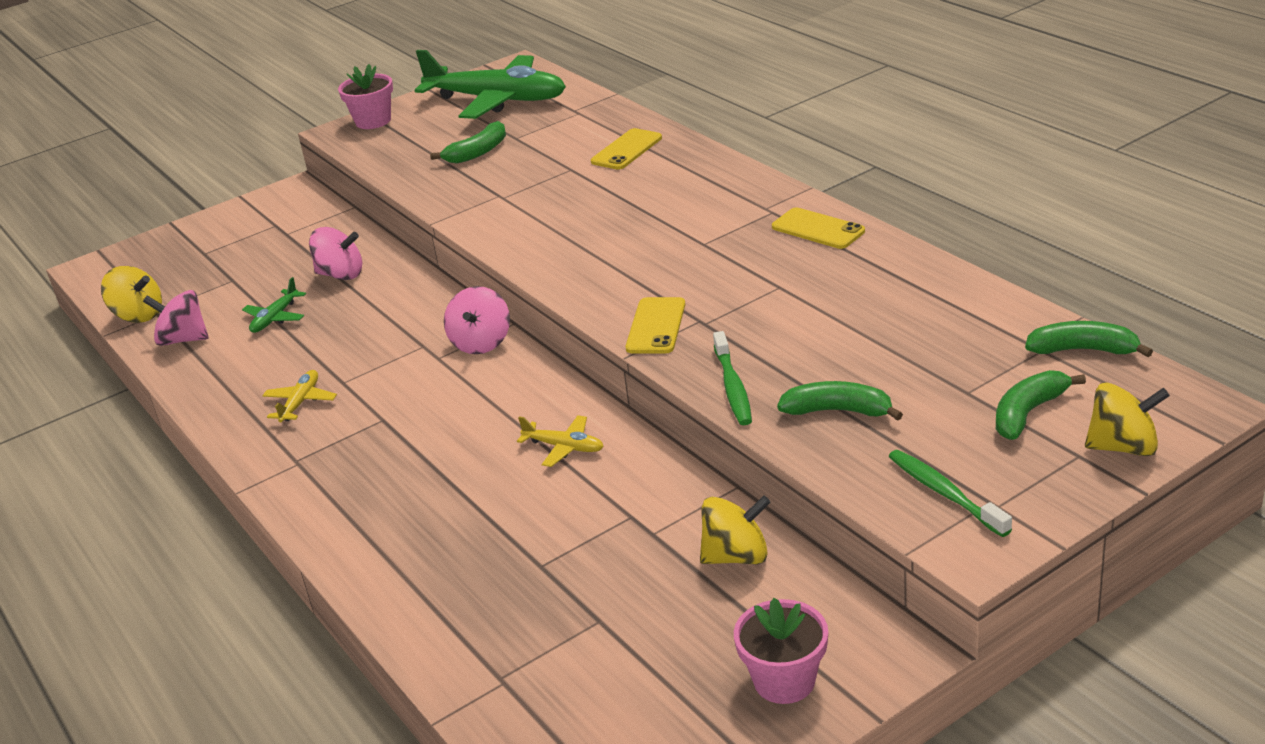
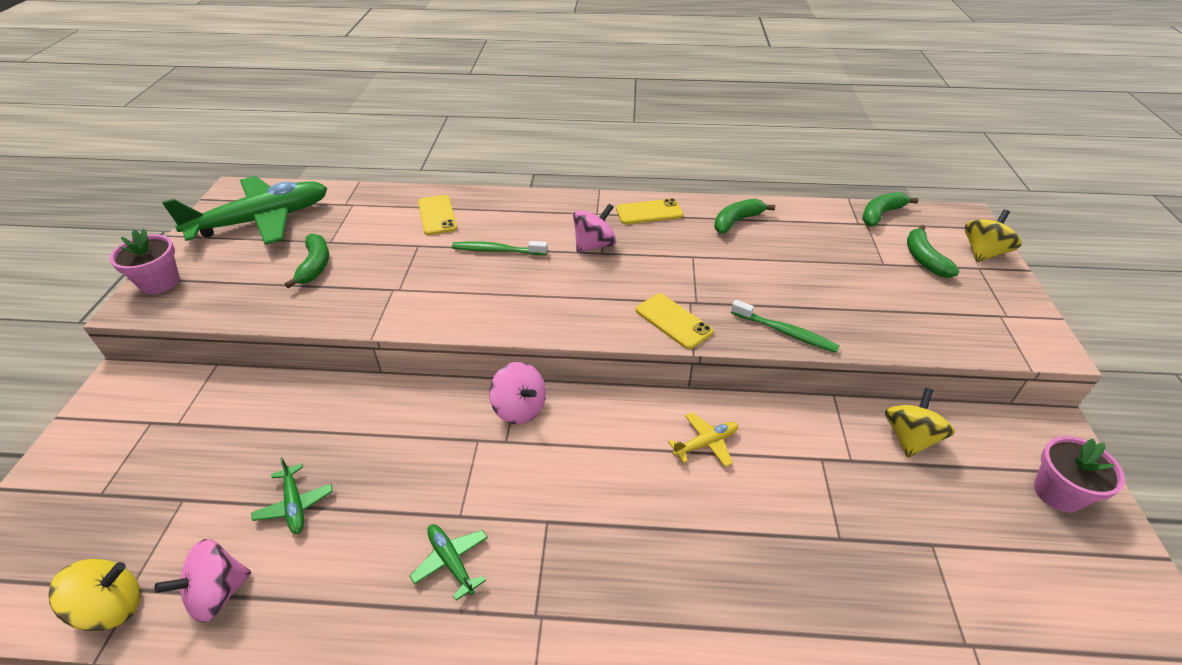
camera: 55 degrees left, 10 degrees up
(301, 402) = (451, 561): yellow plane -> green plane
(341, 274) = (300, 427): pink spinning top -> pink spinning top (594, 245)
(838, 411) = (857, 311): green banana -> green banana (736, 221)
(945, 493) = (980, 324): green toothbrush -> green toothbrush (497, 251)

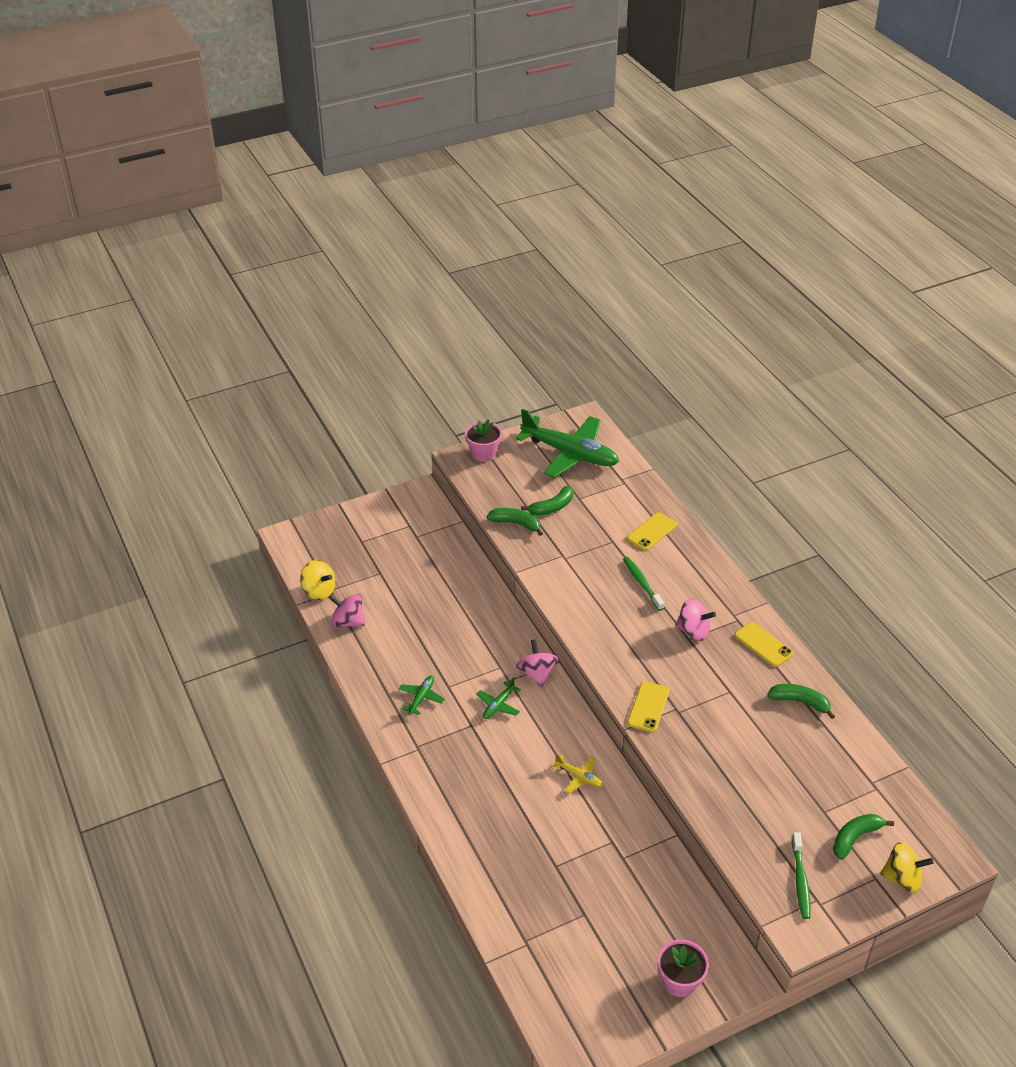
camera: 60 degrees right, 0 degrees up
(295, 505) = (407, 617): green plane -> green plane (498, 705)
(519, 408) = (537, 674): pink spinning top -> pink spinning top turned 150 degrees clockwise
(785, 332) = (687, 771): green toothbrush -> green toothbrush (800, 880)
(881, 214) = (900, 795): green banana -> green banana (516, 523)
(909, 438) = (668, 887): yellow spinning top -> none

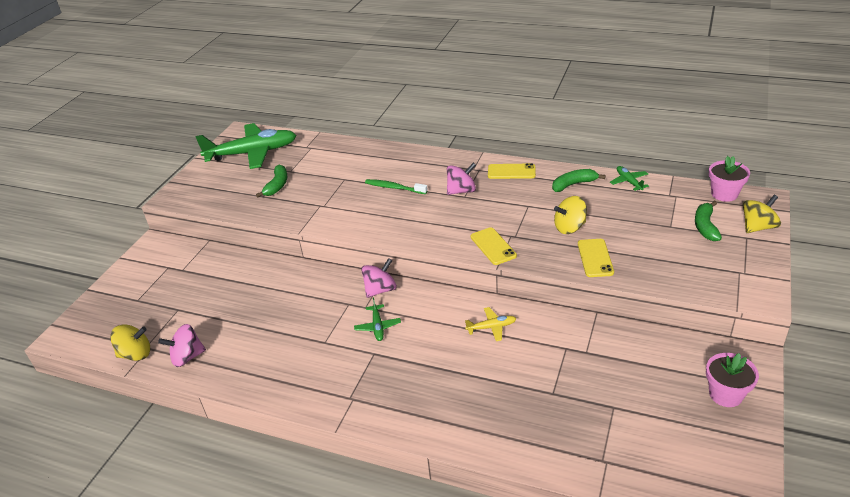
camera: 40 degrees left, 5 degrees down
(421, 697) = (312, 364): green plane -> green plane (629, 181)
(483, 453) = (186, 186): pink flower pot -> pink flower pot (724, 194)
(516, 523) = (262, 208): green banana -> none
(537, 674) = (380, 290): pink spinning top -> pink spinning top turned 105 degrees clockwise
(652, 532) = (363, 160): yellow phone -> yellow phone (595, 258)
(735, 741) = (569, 227): none -> yellow spinning top
(800, 880) = (715, 269): green toothbrush -> none

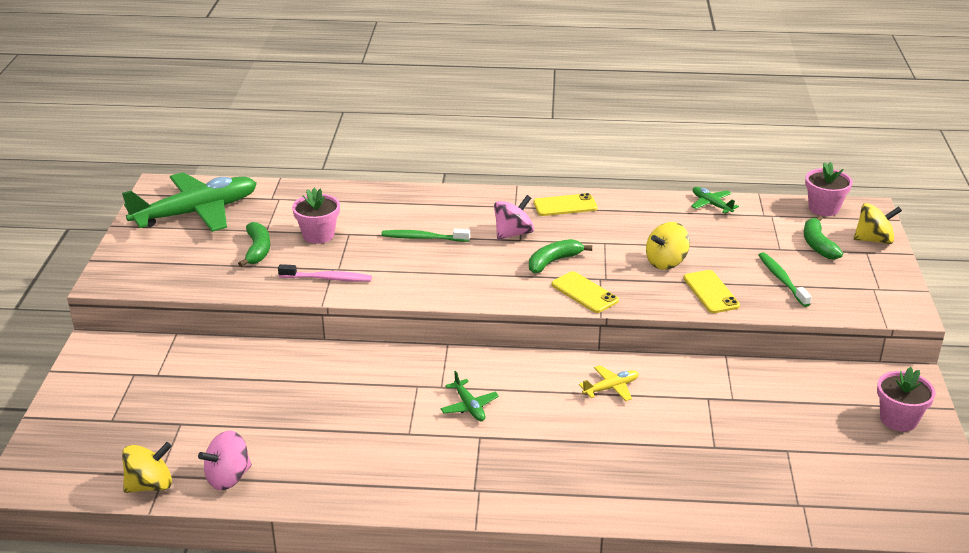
camera: 20 degrees left, 5 degrees down
(312, 212) = (327, 278): none -> pink toothbrush
(323, 178) = (318, 235): none -> pink flower pot
(380, 290) = (451, 364): pink spinning top -> none
(573, 184) = (648, 213): green banana -> green banana (553, 261)
(660, 254) = (782, 280): none -> green toothbrush
(758, 227) = (873, 240): yellow spinning top -> yellow spinning top turned 45 degrees clockwise

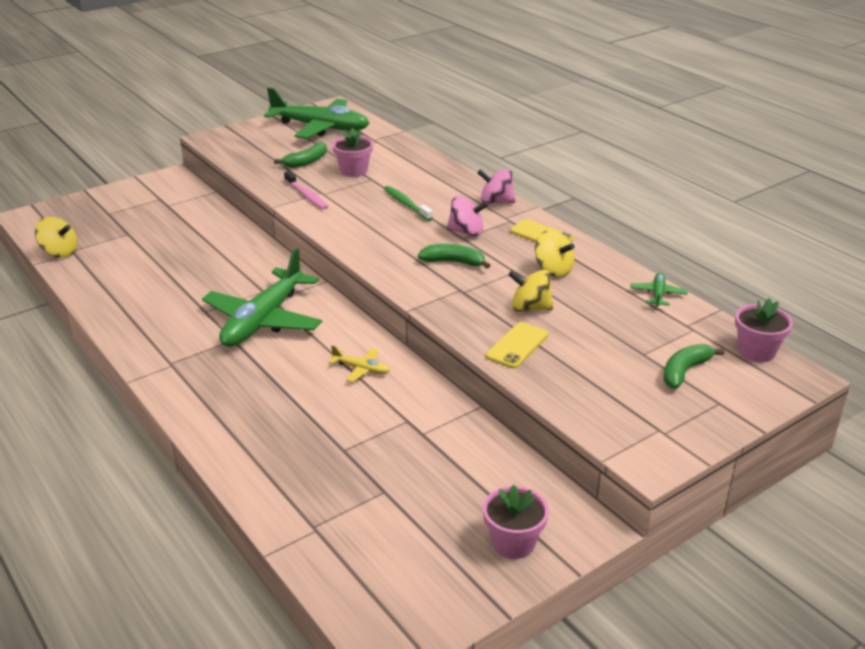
camera: 50 degrees right, 0 degrees up
(228, 477) = (91, 272): pink spinning top -> pink spinning top (496, 202)
(469, 406) = (263, 320): green plane -> green plane, size x2.39
(584, 293) = (430, 291): yellow phone -> none
(782, 280) = (593, 373): green toothbrush -> none
(873, 240) = (749, 399): yellow spinning top -> yellow spinning top (553, 270)

